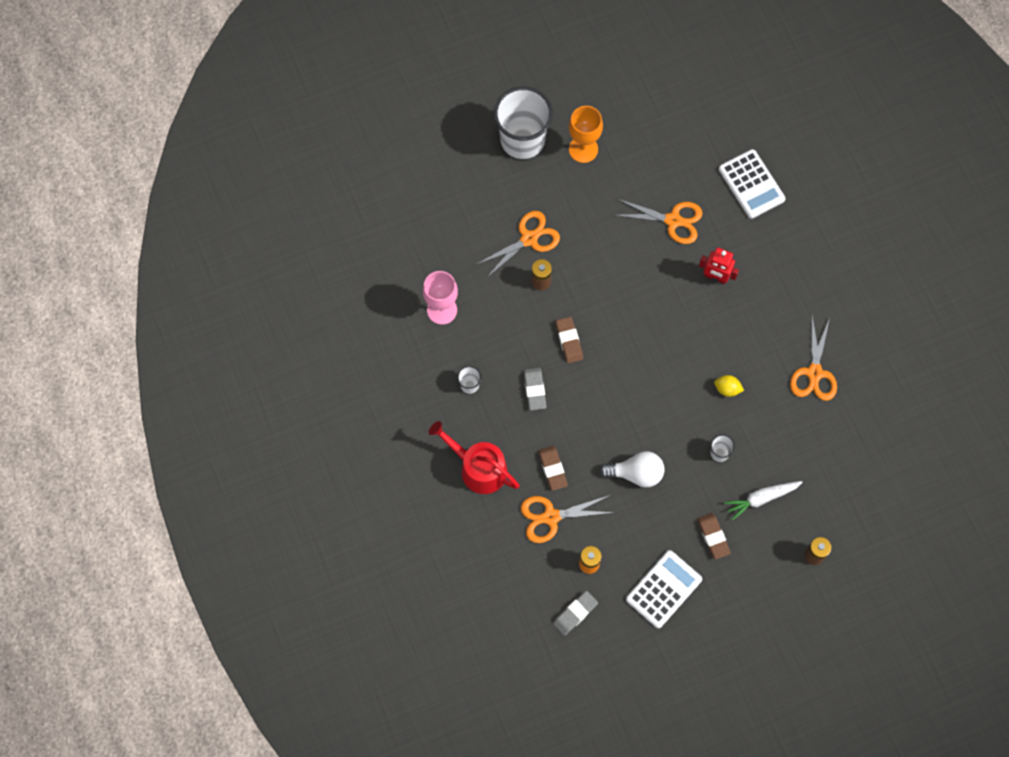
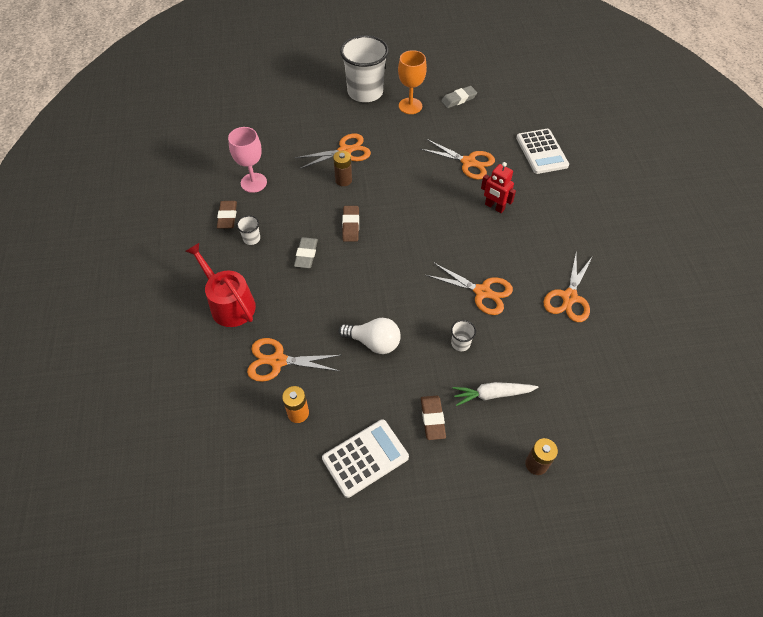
camera: 15 degrees right, 15 degrees down
(552, 469) = (296, 320): brown eraser -> brown eraser (227, 216)
(575, 613) = (265, 458): grey eraser -> grey eraser (458, 99)
(727, 389) = (482, 292): yellow lemon -> orange scissors

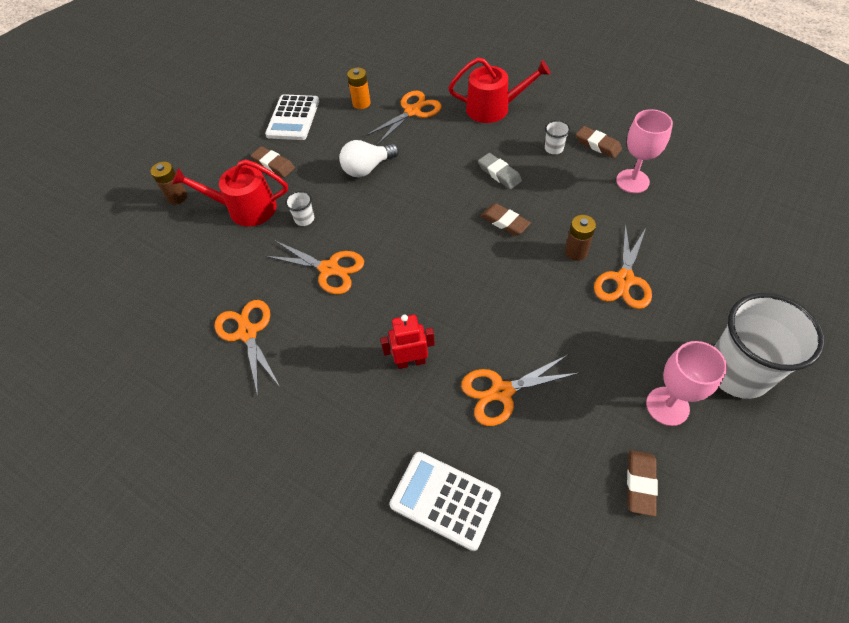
camera: 135 degrees right, 0 degrees up
(410, 106) = (667, 406): orange goblet -> pink goblet
(458, 99) = (640, 483): grey eraser -> brown eraser
(482, 292) = (329, 269): orange scissors -> orange scissors turned 135 degrees counterclockwise
(492, 394) = (246, 209): white carrot -> red watering can

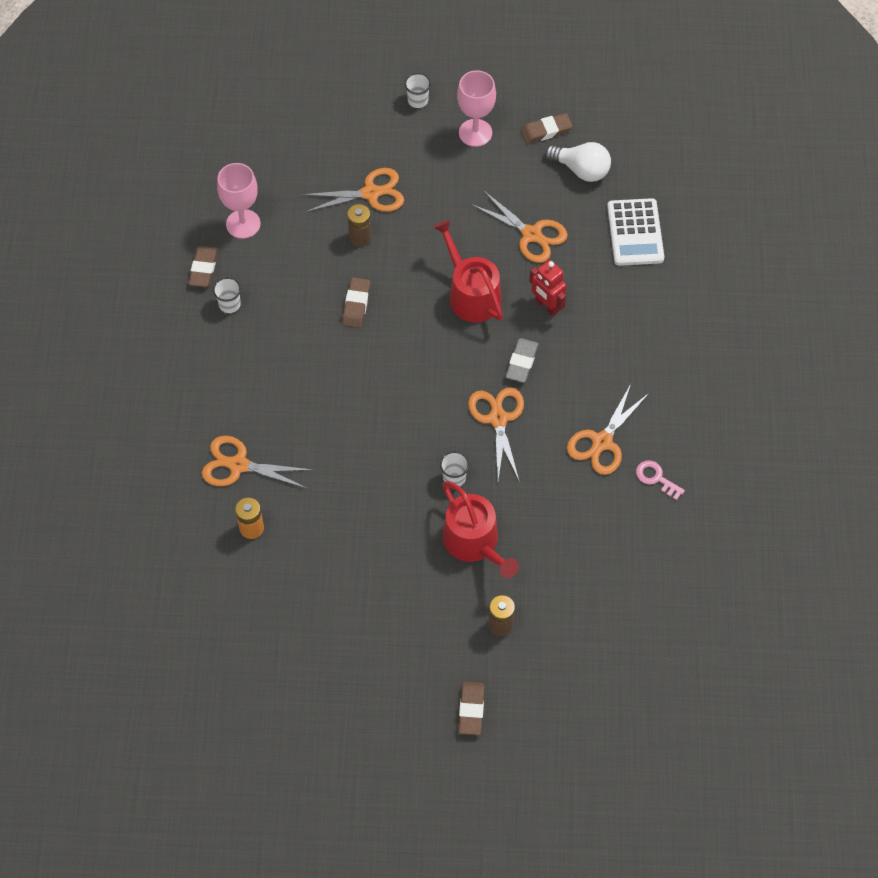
camera: 125 degrees left, 5 degrees up
(182, 356) = (656, 478): none -> pink key
(273, 164) = (399, 558): brown eraser -> brown eraser (471, 709)
(293, 118) = (316, 588): white calculator -> none
(367, 168) = (353, 460): white light bulb -> white light bulb (581, 170)
(493, 108) = (191, 386): red watering can -> red watering can (471, 294)
(499, 174) = (293, 336): grey eraser -> grey eraser (522, 362)
(737, 371) = (418, 100): white cup -> white cup, size x0.40

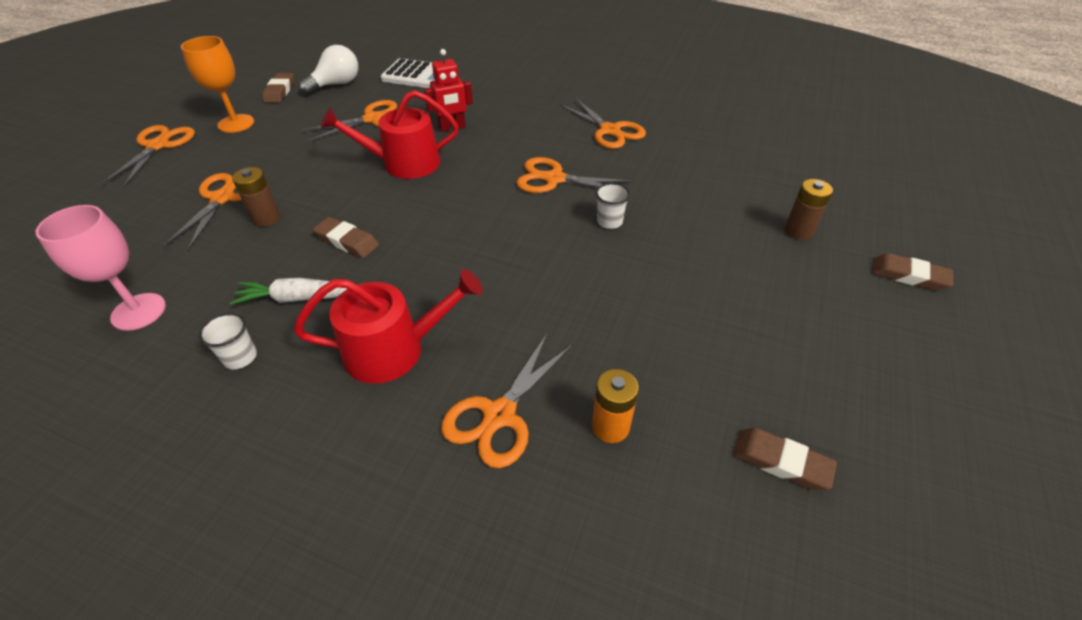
camera: 70 degrees left, 15 degrees down
(203, 269) = (158, 372): brown eraser -> brown eraser (781, 462)
(289, 307) = (299, 298): none -> white carrot
(418, 100) = (158, 146): white cup -> orange scissors
(474, 542) = (694, 226): red watering can -> red watering can (394, 349)
(475, 133) = (236, 123): pink goblet -> orange goblet
(522, 362) = (501, 152): grey eraser -> none
(656, 478) = (658, 114): pink key -> none

